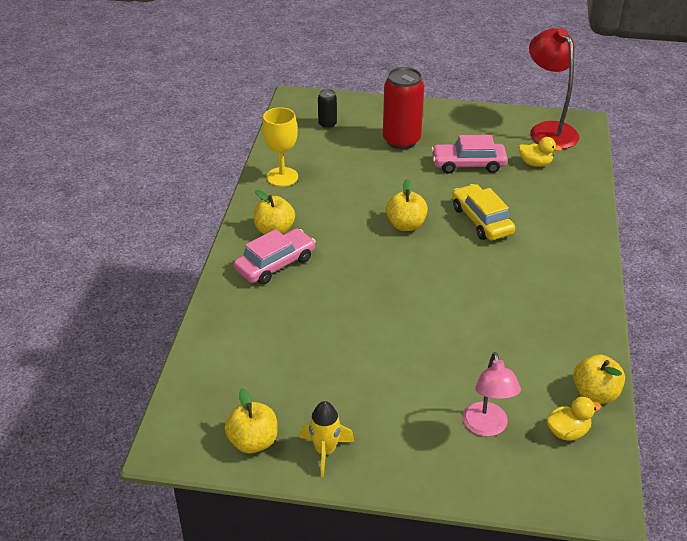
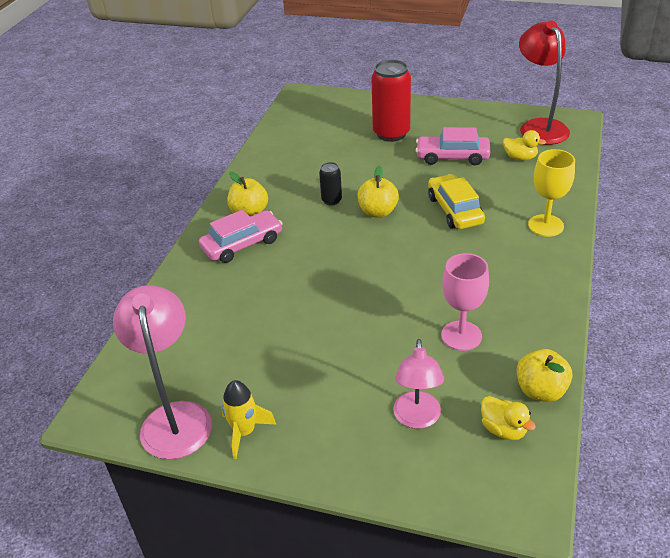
camera: 10 degrees right, 0 degrees up
(253, 441) = (175, 417): yellow apple -> pink lamp
(282, 177) = (269, 164): yellow goblet -> yellow goblet (545, 225)
(327, 124) = (324, 117): black can -> black can (331, 200)
(512, 346) = (461, 335): none -> pink goblet
(567, 432) = (503, 429): yellow duck -> yellow duck turned 60 degrees clockwise

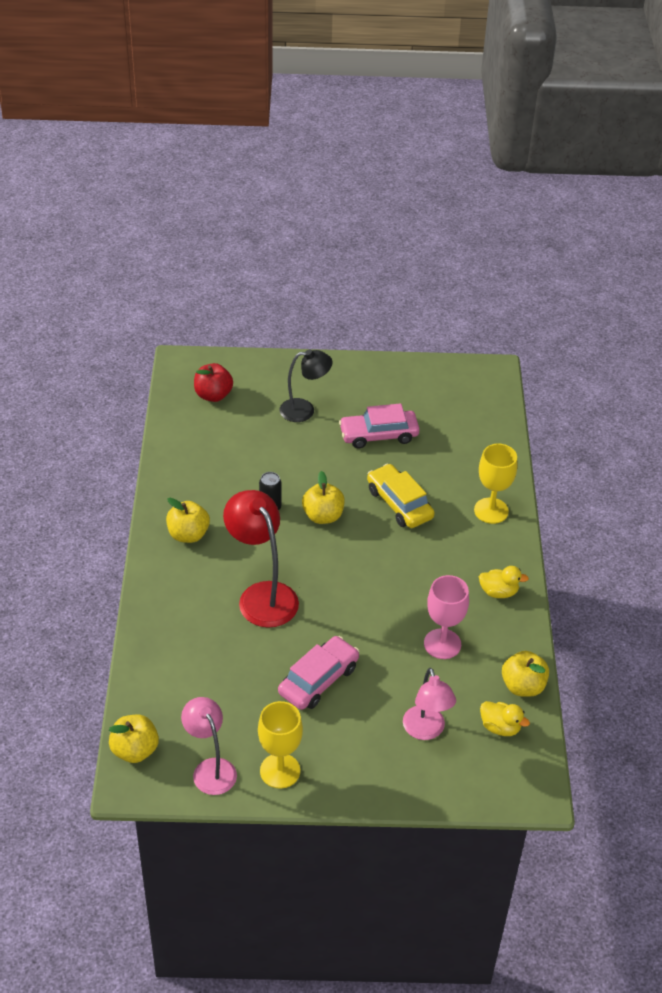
camera: 20 degrees left, 5 degrees up
(111, 386) = (135, 750): none -> yellow apple
(175, 417) = (210, 769): pink lamp -> pink lamp, size x0.66
(242, 244) = (197, 575): pink car -> pink car (318, 680)
(244, 432) = (280, 771): yellow rocket -> yellow goblet
(316, 117) = (213, 395): none -> red apple
(391, 133) = (304, 410): red can -> black lamp
(520, 158) = (448, 428): yellow duck -> yellow duck (498, 592)
(539, 127) = (458, 384): red lamp -> red lamp (262, 595)

